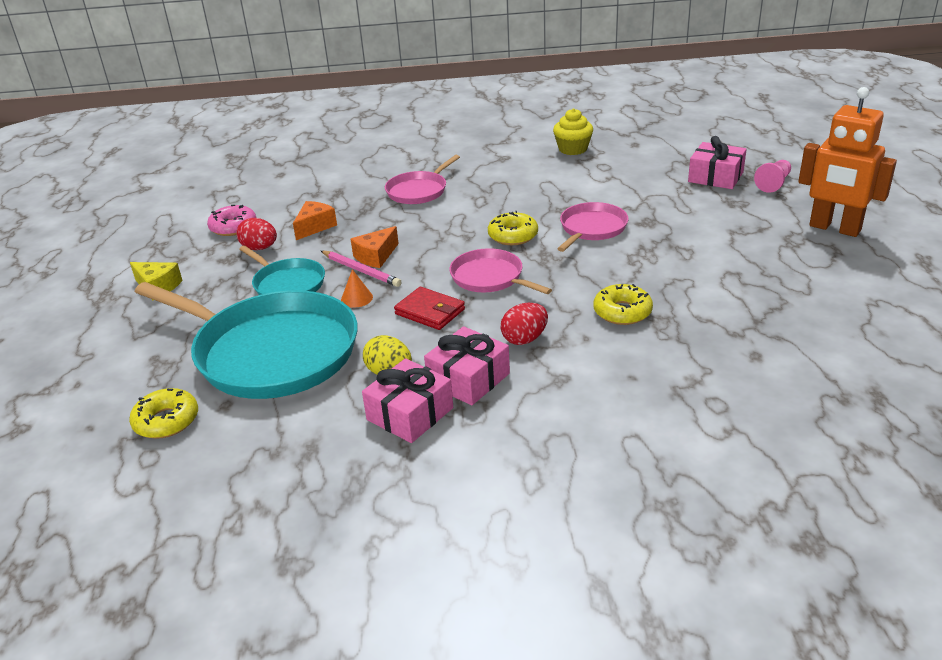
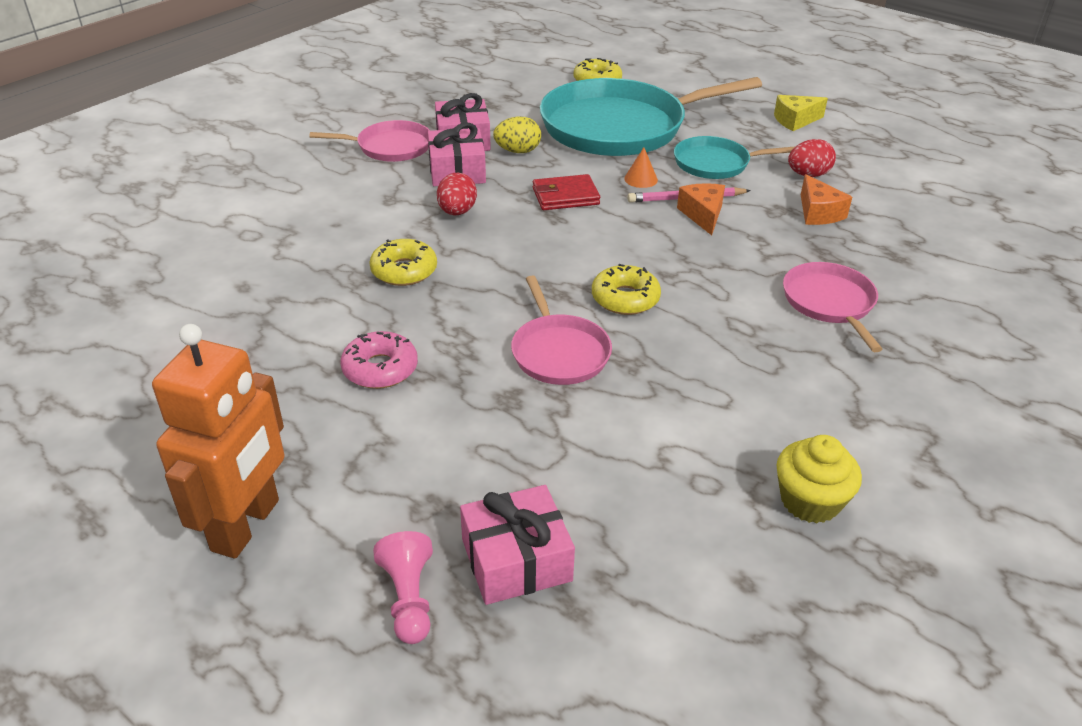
camera: 130 degrees right, 5 degrees up
(233, 227) = (878, 179): pink donut -> pink donut (380, 369)
(490, 278) = (568, 245): pink pan -> pink pan (390, 147)
(834, 228) = (246, 525): orange robot -> orange robot turned 120 degrees clockwise

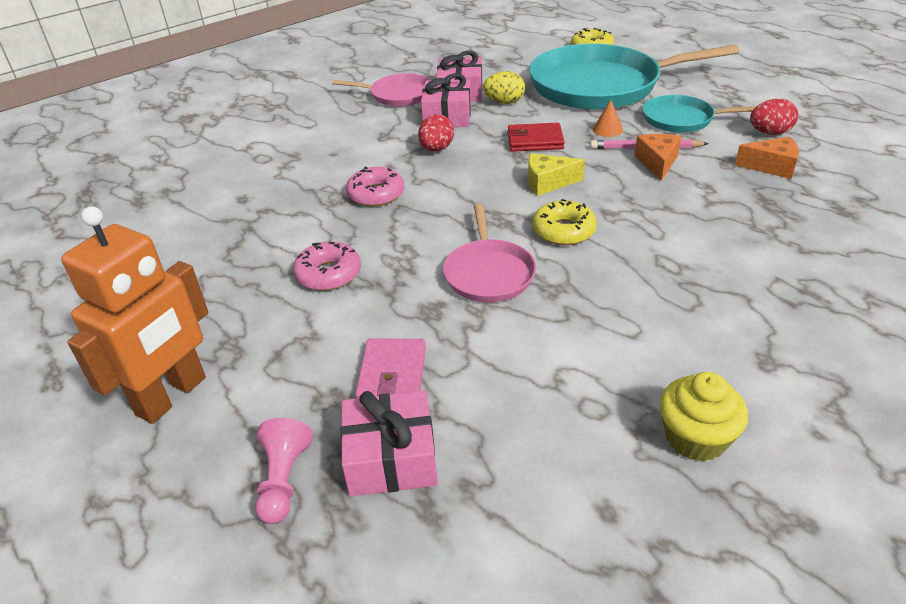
camera: 15 degrees right, 0 degrees up
(404, 271) = (376, 194): yellow donut -> pink donut
(489, 473) = (392, 375): none -> pink wallet
(795, 120) = (768, 86): yellow cheese -> yellow cheese (548, 183)
(818, 213) = (771, 167): orange cheese -> orange cheese turned 75 degrees counterclockwise
(830, 303) = (763, 249): pink pan -> none

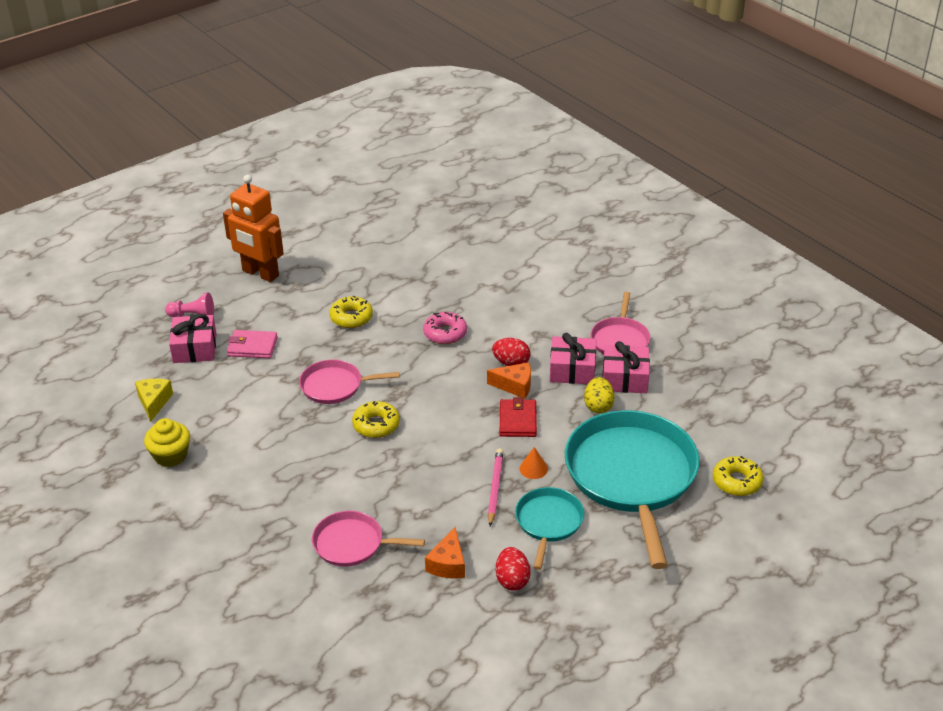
camera: 90 degrees right, 0 degrees up
(328, 274) = (351, 317): pink donut -> yellow donut
(548, 183) = (445, 422): yellow cheese -> yellow cheese (154, 402)
(657, 163) = (467, 491): orange cheese -> orange cheese (514, 386)
(781, 229) = (352, 544): none -> pink pan

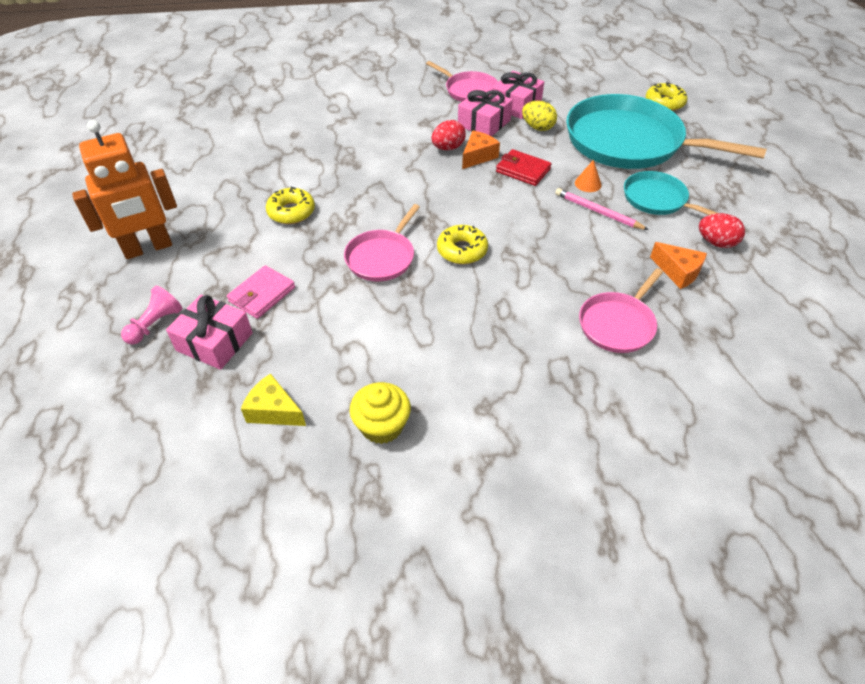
camera: 60 degrees left, 10 degrees up
(445, 333) = (374, 167): pink donut -> none

